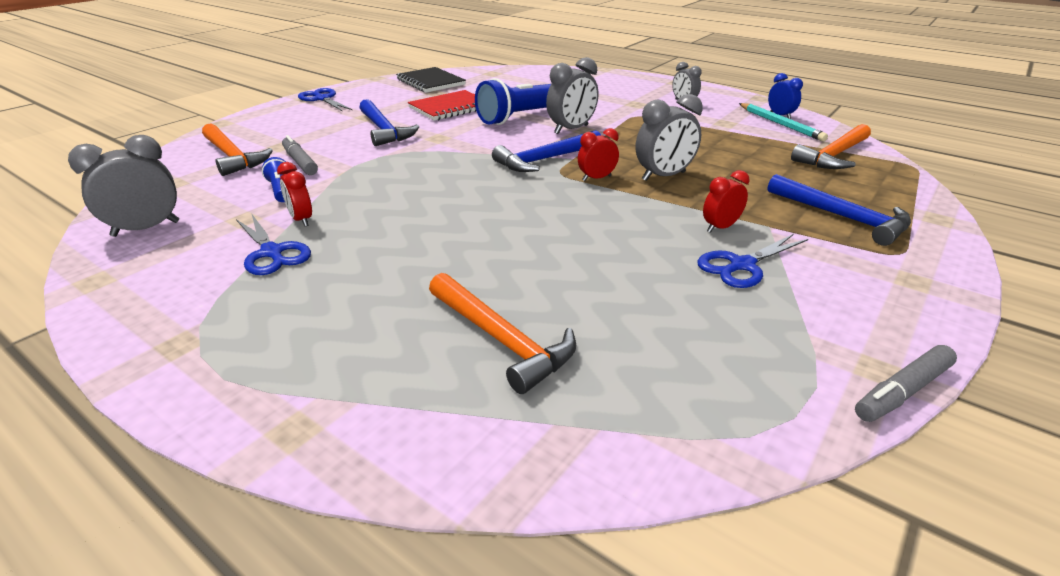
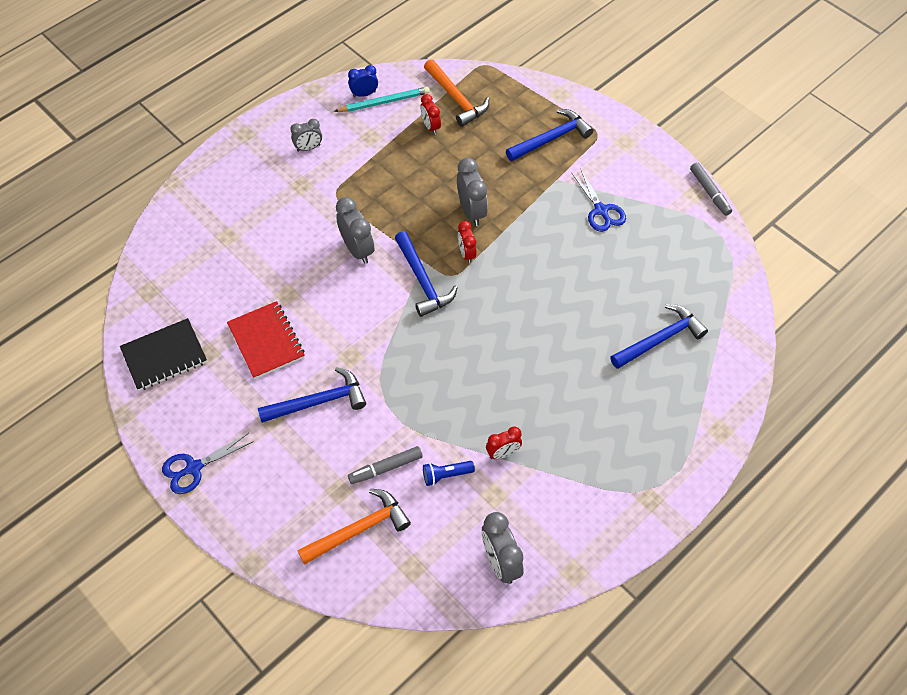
camera: 80 degrees left, 25 degrees up
(272, 253) = (551, 466): blue scissors -> none
(502, 339) = (660, 339): orange hammer -> blue hammer
(519, 117) = (312, 284): blue flashlight -> none
(720, 227) = (555, 205): red clock -> red clock (430, 127)

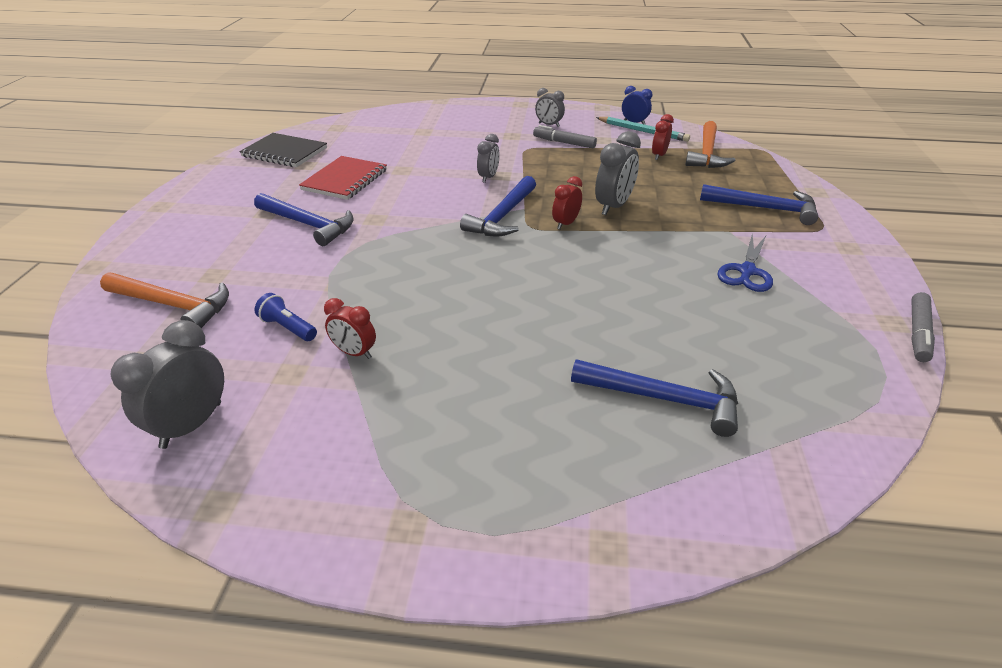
camera: 50 degrees right, 20 degrees down
(194, 468) = (184, 202): blue scissors -> none
(357, 249) = (488, 177): grey clock -> grey clock, size x0.62
(386, 468) = (264, 288): grey marker -> grey marker (564, 143)

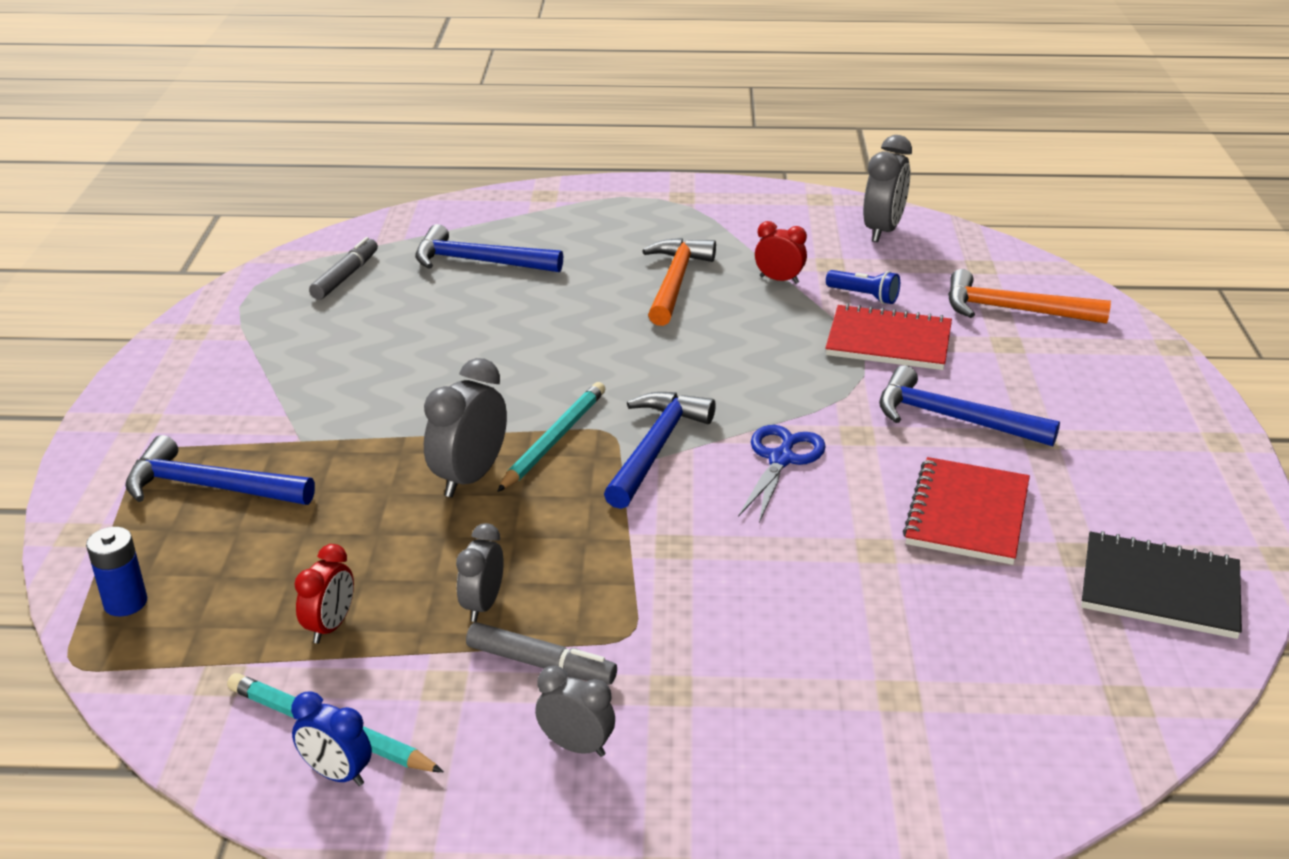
camera: 175 degrees right, 5 degrees down
(303, 281) = (888, 341): none -> red notebook
(488, 177) = (697, 536): grey clock -> grey clock (482, 605)
(565, 224) = (554, 440): red clock -> turquoise pencil
(707, 153) = (215, 641): orange hammer -> orange hammer (675, 282)
(746, 271) = (318, 379): blue scissors -> blue scissors (781, 459)
(760, 166) = (125, 602): none -> blue battery
(918, 333) = (176, 322): grey marker -> grey marker (345, 276)

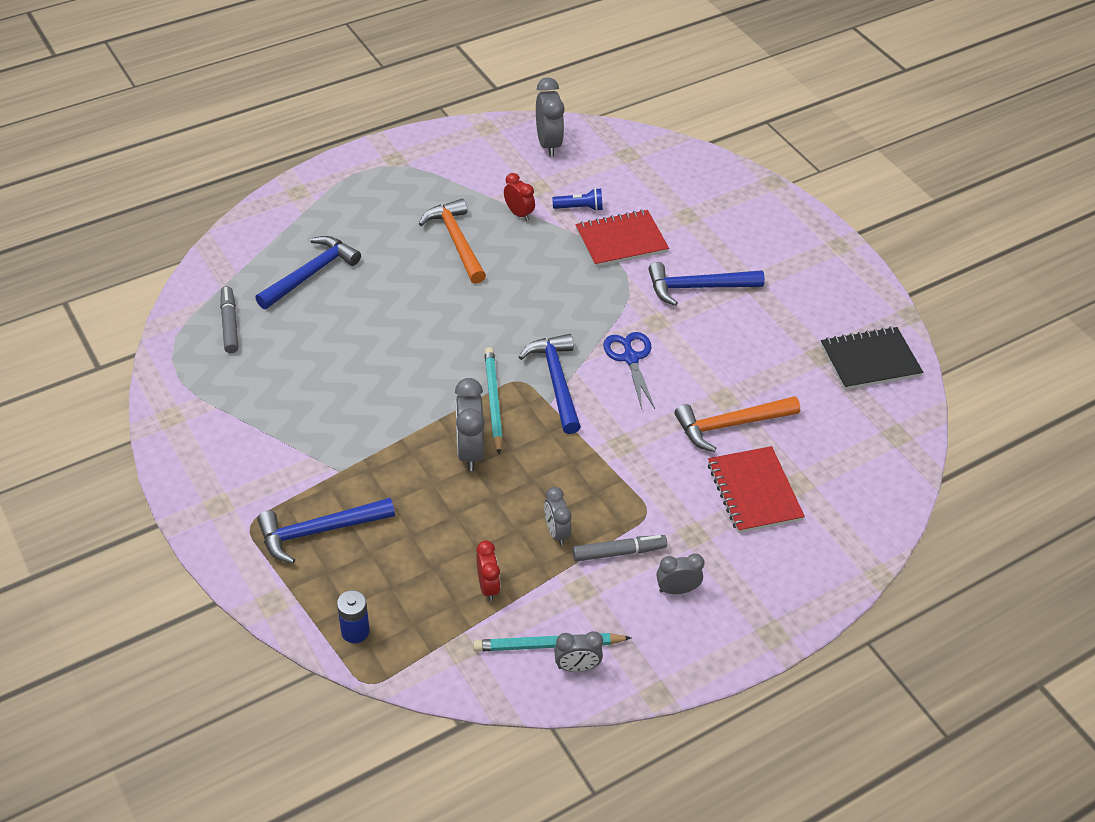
camera: 35 degrees left, 15 degrees up
(337, 774) = (577, 667): blue clock -> grey clock
(478, 262) = (310, 274): blue hammer -> blue hammer turned 150 degrees clockwise
(779, 280) = (519, 213): red clock -> red clock turned 60 degrees clockwise
(967, 514) = (751, 353): red notebook -> red notebook (754, 491)
(1013, 310) = (671, 186): orange hammer -> orange hammer (730, 425)

